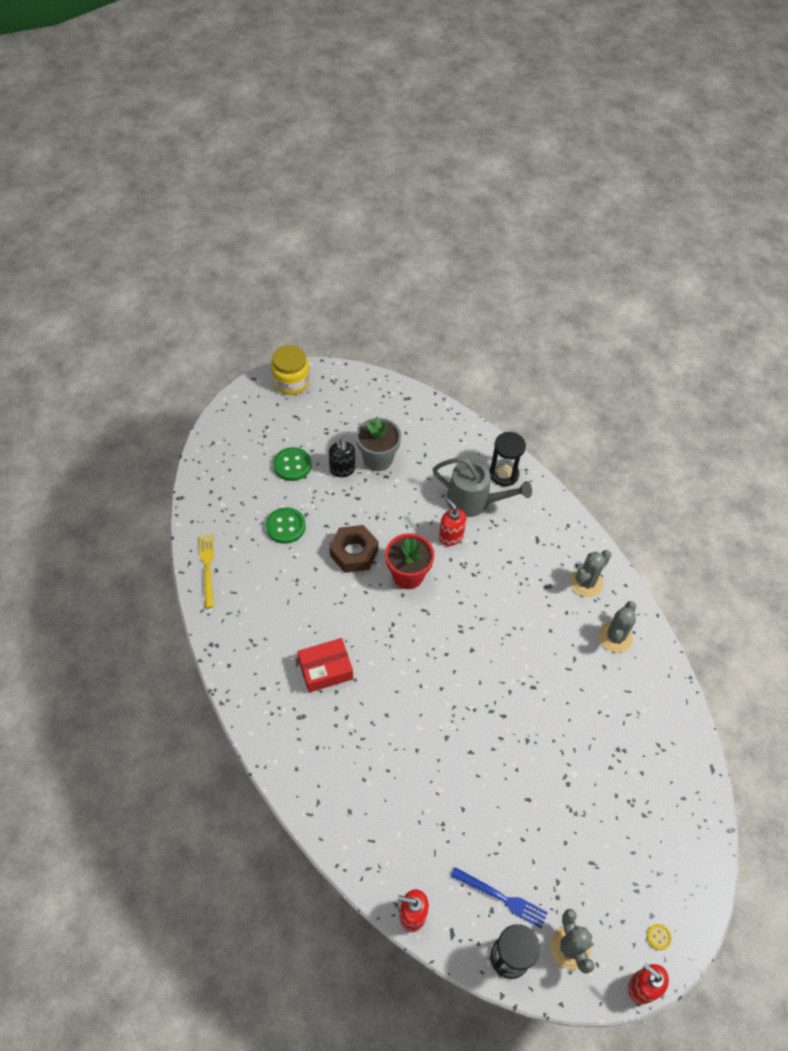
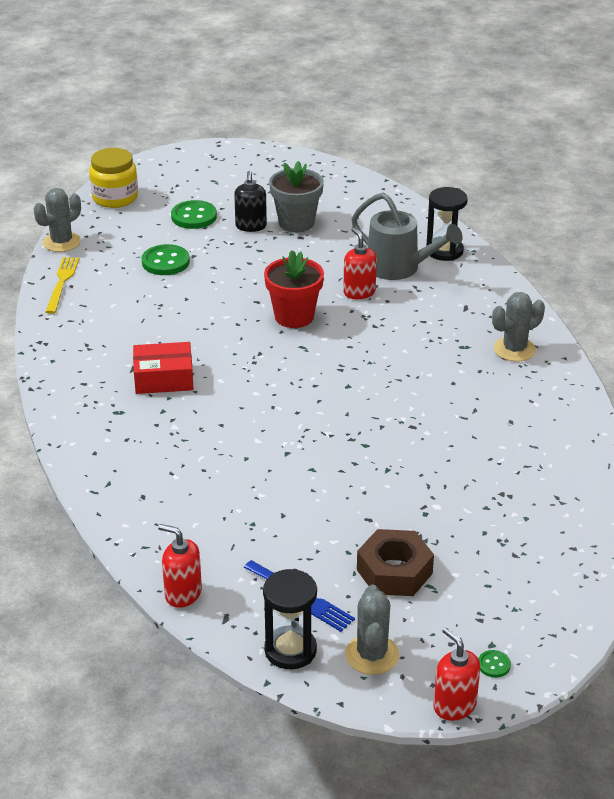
camera: 15 degrees right, 20 degrees down
(291, 382) = (220, 154): yellow jar -> yellow jar (115, 197)
(354, 552) = (237, 291): brown nut -> brown nut (394, 571)
(615, 637) = (534, 399): grey cactus -> grey cactus (61, 242)
(658, 937) = (494, 665): yellow button -> green button

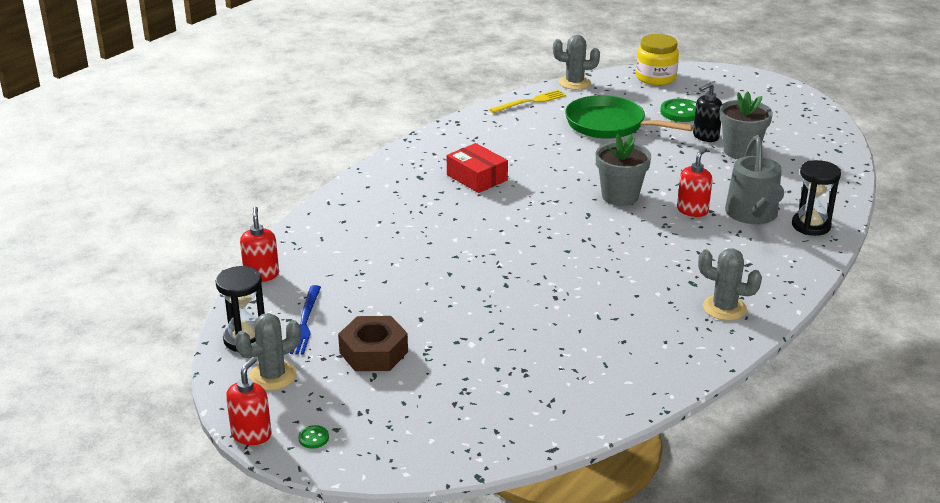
camera: 55 degrees right, 5 degrees down
(165, 262) = (609, 125): green button -> green pan
(294, 316) = (620, 196): red flower pot -> grey flower pot

